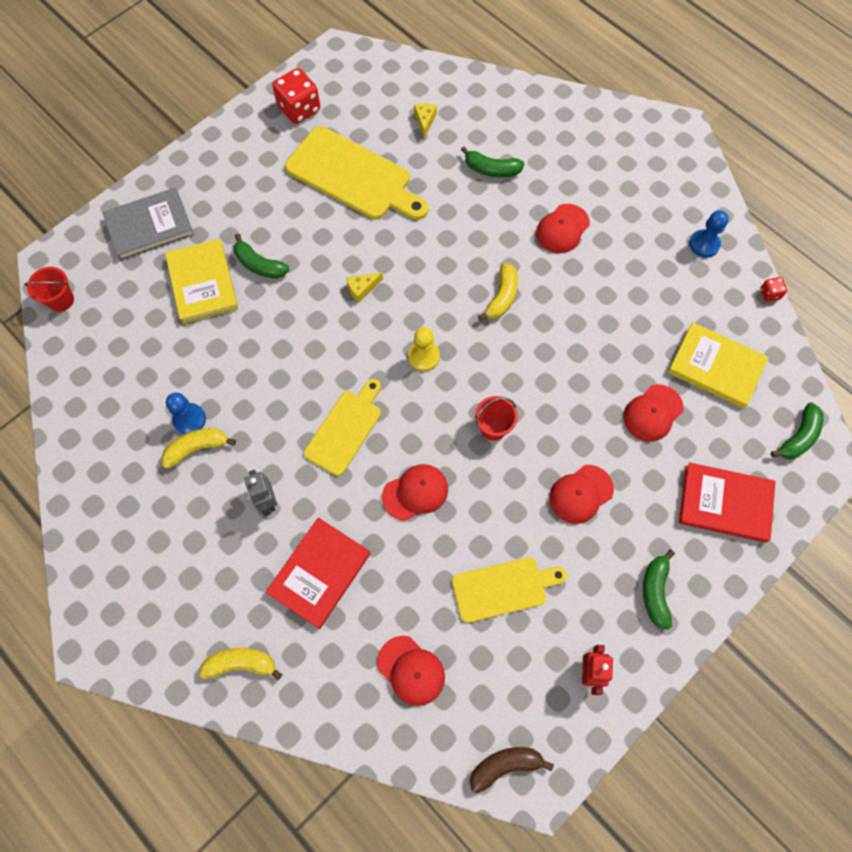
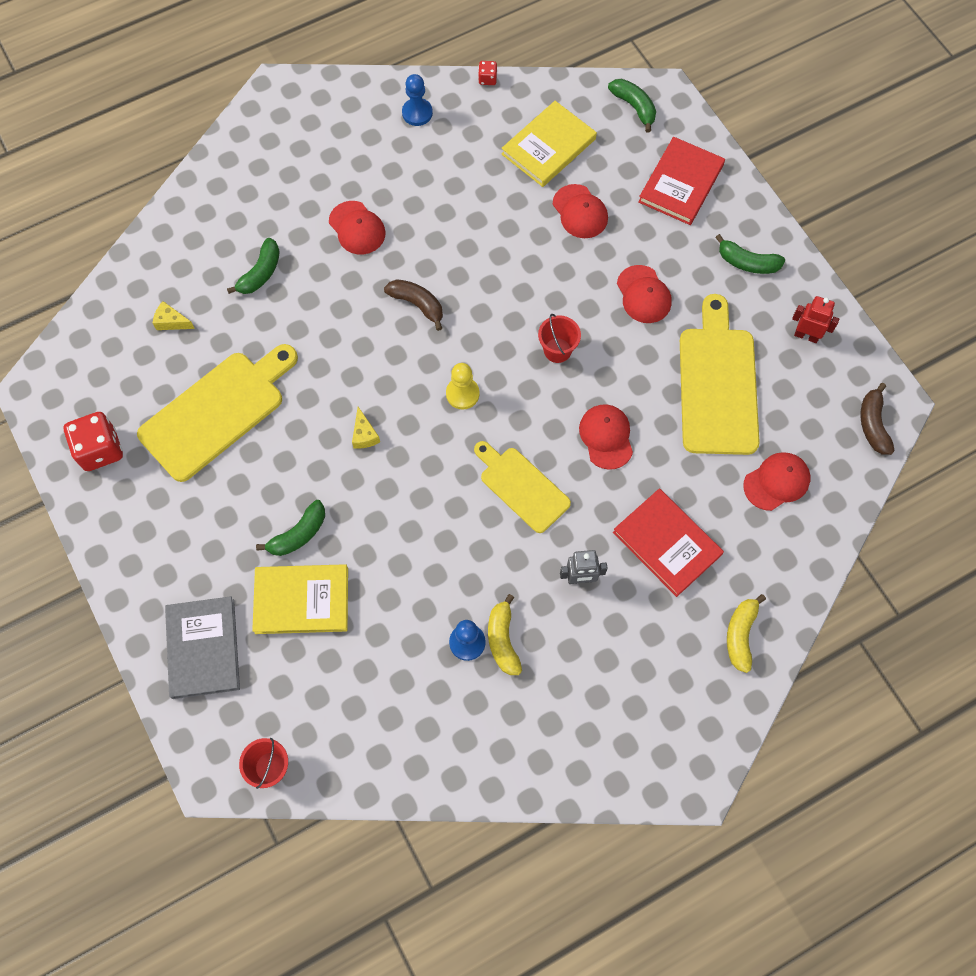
camera: 75 degrees left, 0 degrees up
(502, 297) = (417, 304): yellow banana -> brown banana
(503, 588) = (718, 384): yellow cutting board -> yellow cutting board, size x1.60

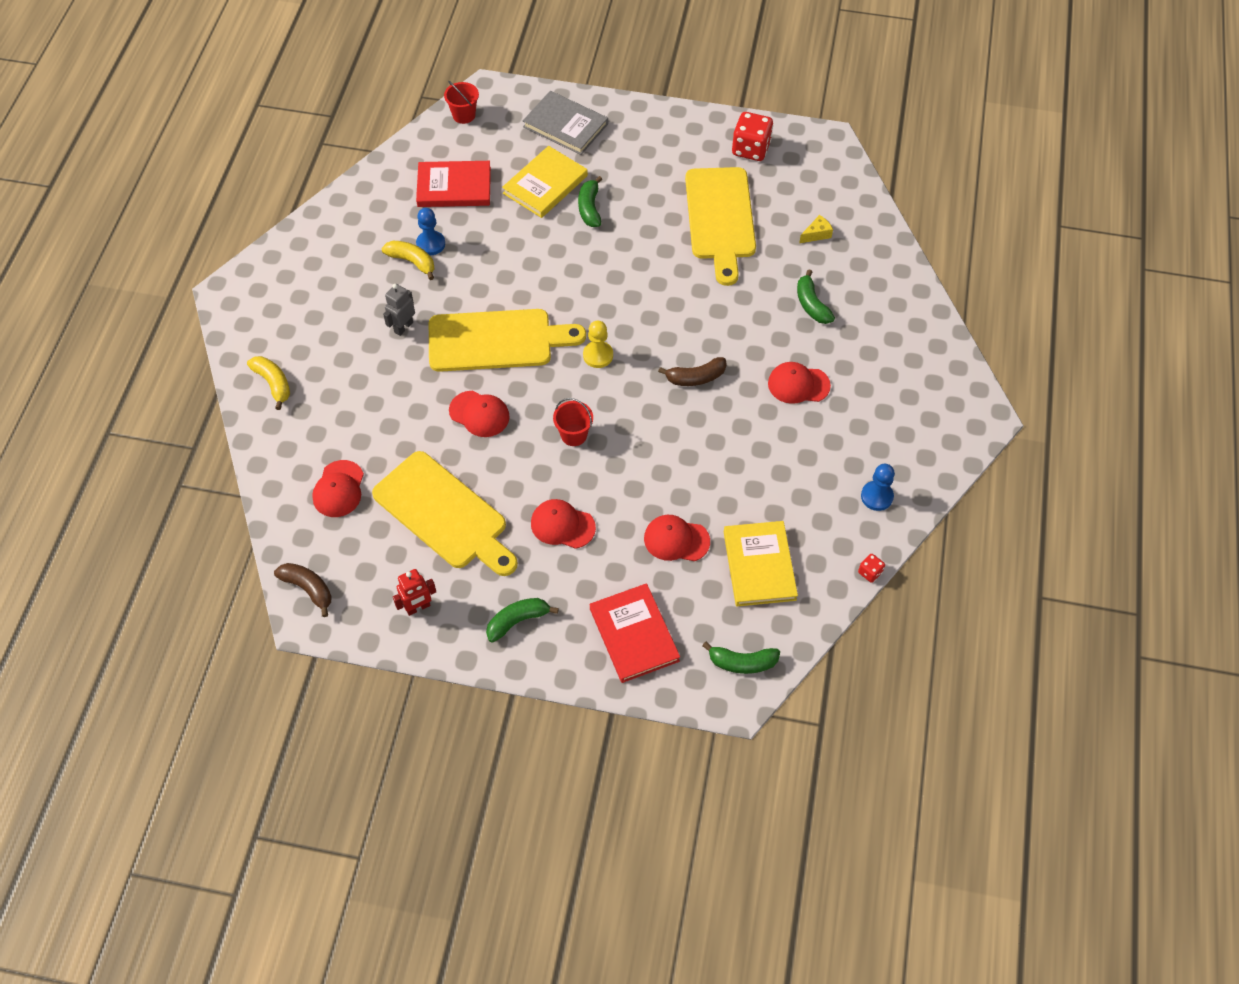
camera: 130 degrees right, 10 degrees down
(364, 434) = (624, 283): yellow cheese -> none
(521, 487) = (496, 341): yellow cutting board -> yellow cutting board, size x1.60
(667, 543) = (372, 391): red book -> red book (454, 187)

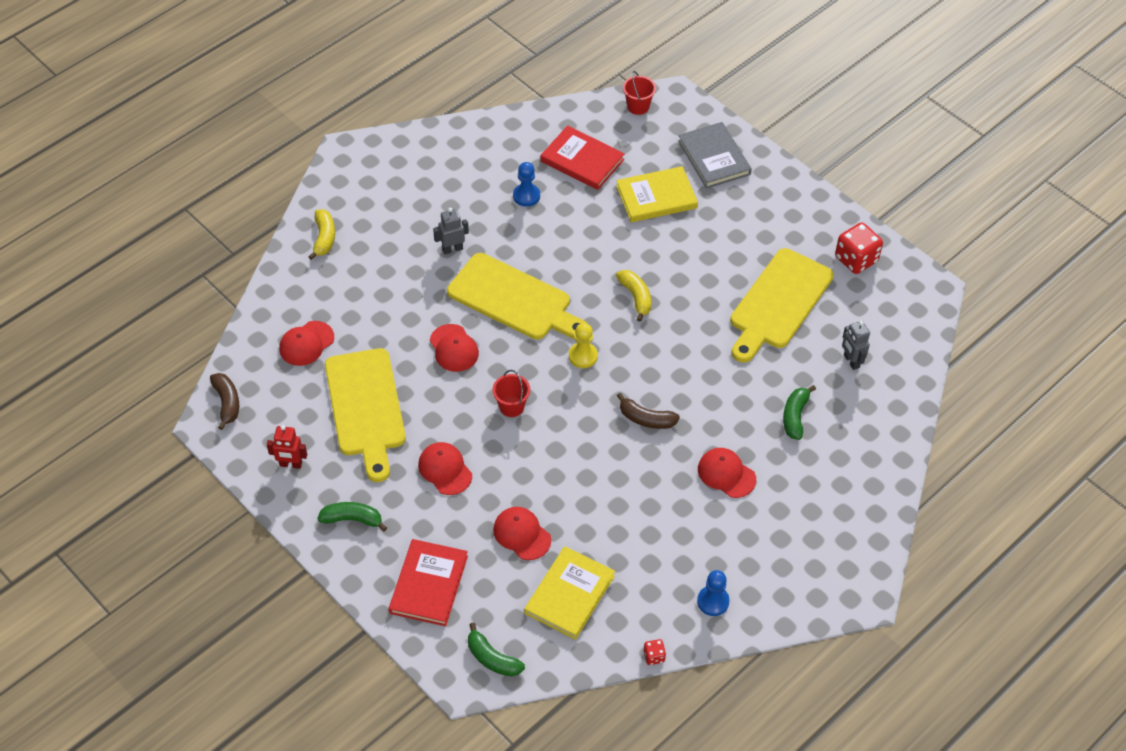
camera: 35 degrees right, 5 degrees down
(412, 262) = (501, 202): yellow banana -> yellow banana (636, 297)
(590, 208) = (676, 235): green banana -> none
(816, 234) = (851, 361): yellow cheese -> grey robot

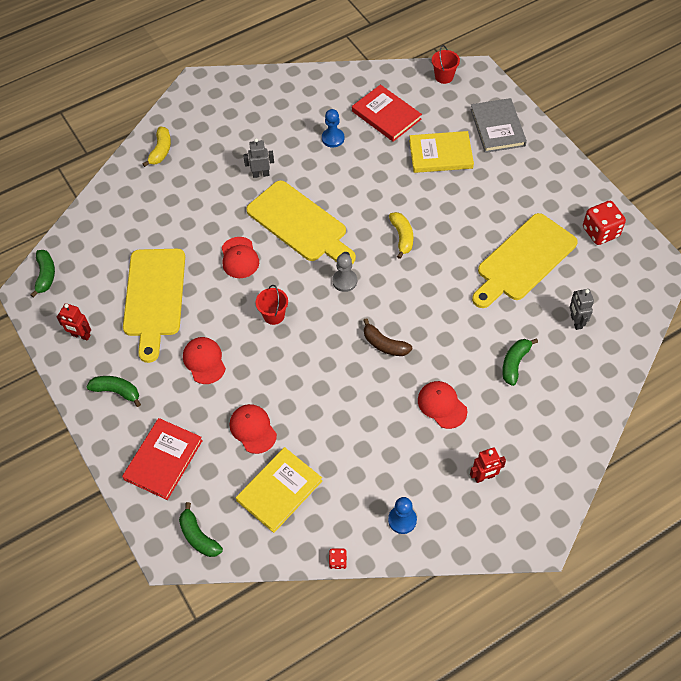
camera: 15 degrees right, 5 degrees up
(227, 403) = (45, 275): brown banana -> green banana
(306, 343) = (122, 235): red cap -> none
(583, 356) = (344, 281): yellow pawn -> grey pawn
(790, 541) = (484, 477): none -> red robot

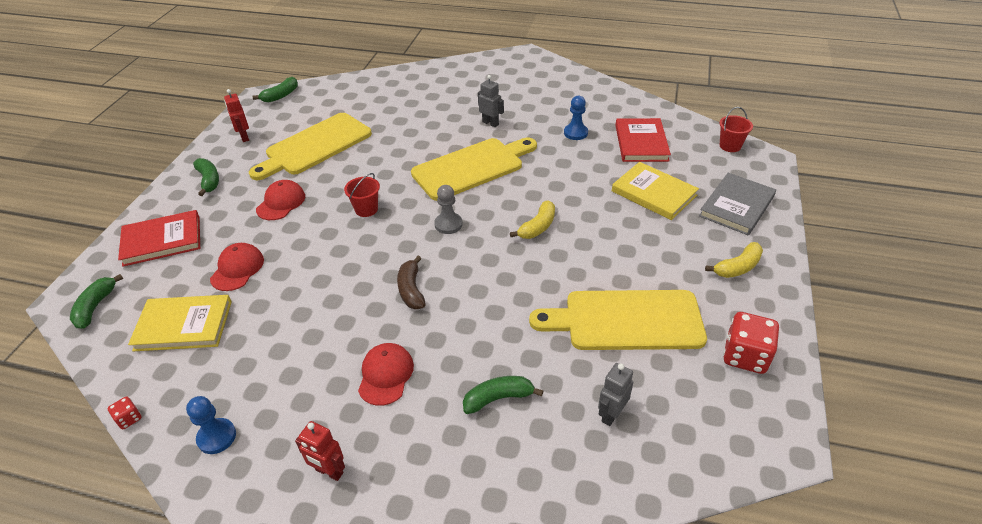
camera: 45 degrees right, 15 degrees down
(161, 150) = (446, 75): yellow banana -> yellow banana (737, 267)
(239, 258) = (400, 160): red cap -> none
(300, 224) = (472, 167): yellow cutting board -> yellow cutting board turned 120 degrees counterclockwise

